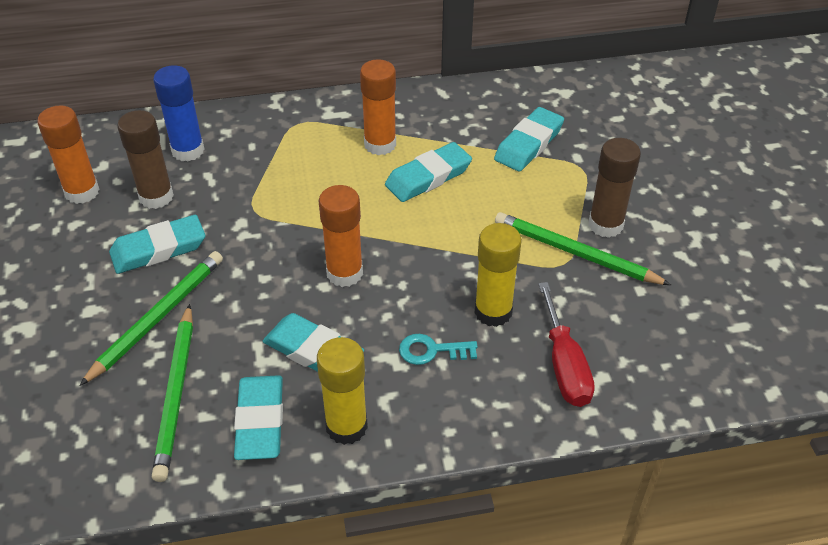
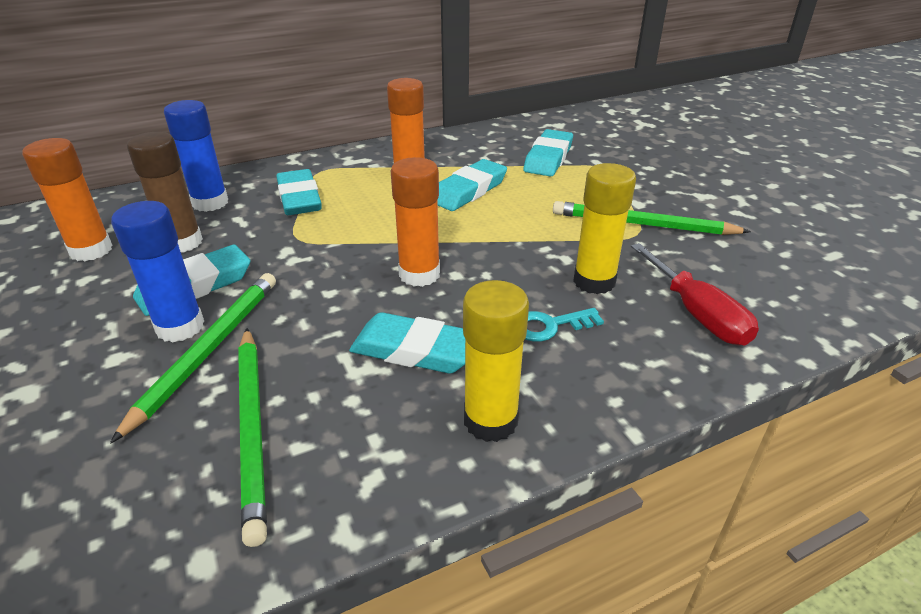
camera: 15 degrees left, 10 degrees down
(140, 290) = (180, 327): none -> blue glue stick
(260, 421) = (377, 437): turquoise eraser -> turquoise eraser (299, 198)
(605, 225) = (655, 201): brown glue stick -> none

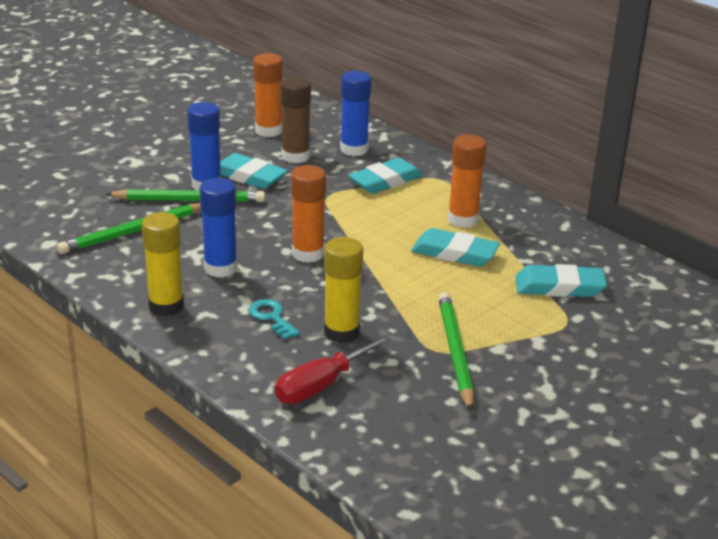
camera: 70 degrees right, 5 degrees down
(414, 350) = (220, 268): turquoise eraser -> blue glue stick

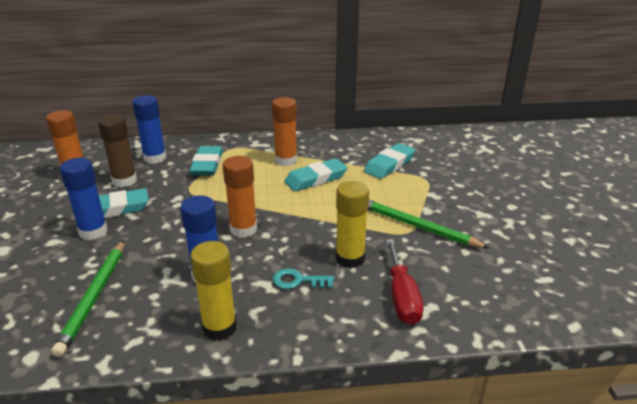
camera: 50 degrees left, 0 degrees up
(189, 200) = (99, 249): green pencil -> none

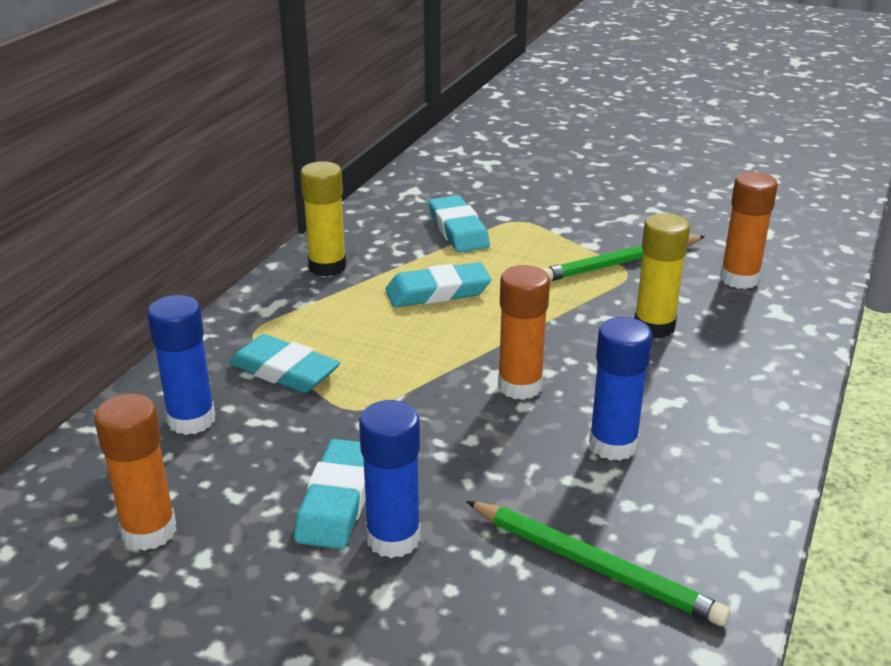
camera: 60 degrees left, 0 degrees up
(124, 181) = (242, 471): brown glue stick -> none
(219, 328) = (735, 461): yellow glue stick -> yellow glue stick (327, 267)
(286, 160) = (356, 299): orange glue stick -> orange glue stick (739, 279)
(298, 281) = (674, 376): turquoise key -> none
(316, 179) = (438, 292): turquoise eraser -> turquoise eraser turned 75 degrees clockwise
(402, 296) = (749, 318): red screwdriver -> none

